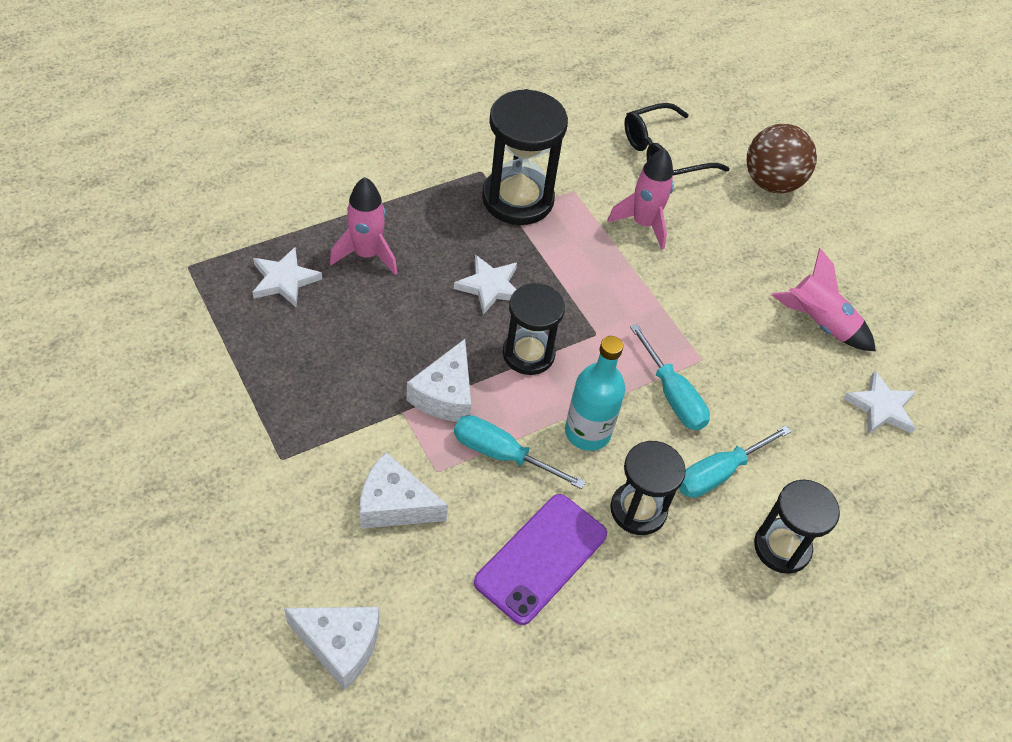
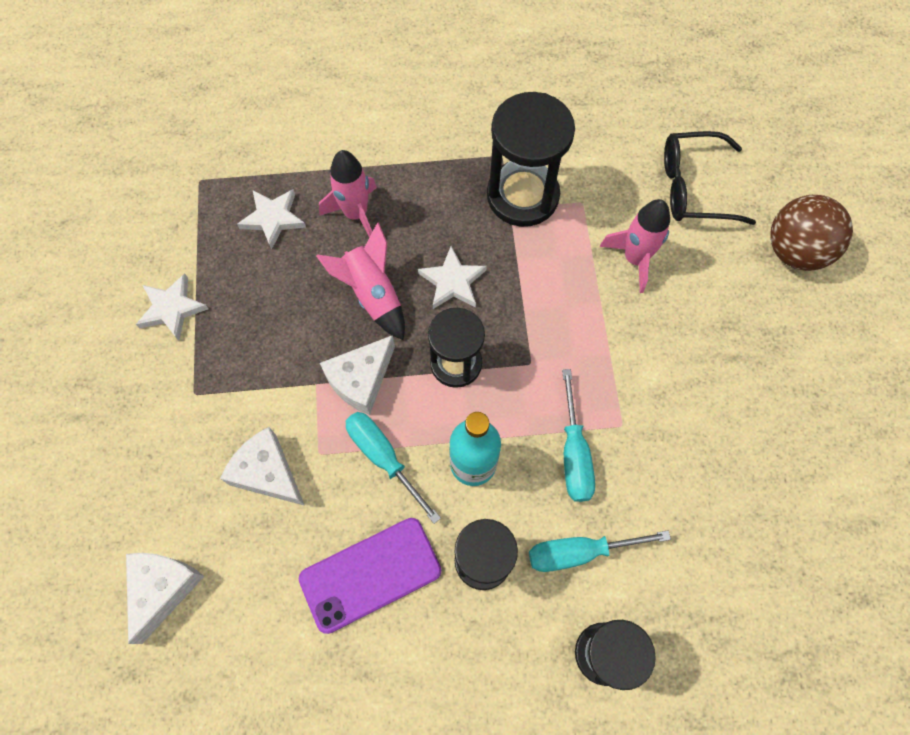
camera: 30 degrees right, 15 degrees up
(340, 645) = (163, 589): white cheese -> white cheese turned 120 degrees counterclockwise
(819, 323) = (766, 426): pink rocket -> pink rocket (373, 295)
(881, 407) = (785, 542): white star -> white star (172, 308)

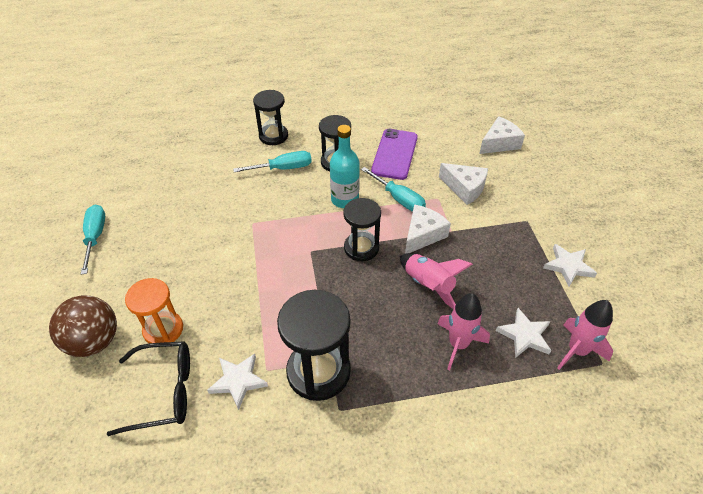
camera: 175 degrees right, 20 degrees down
(163, 589) = (499, 143): white cheese -> white cheese turned 135 degrees counterclockwise
(370, 574) = (394, 154): purple phone -> purple phone turned 45 degrees counterclockwise
(452, 281) = (370, 298): white star -> white star (238, 381)
(574, 453) = (284, 208): turquoise screwdriver -> turquoise screwdriver (95, 237)
(635, 259) = (227, 325): pink rocket -> pink rocket (577, 351)
(714, 260) = (163, 329): none -> orange hourglass

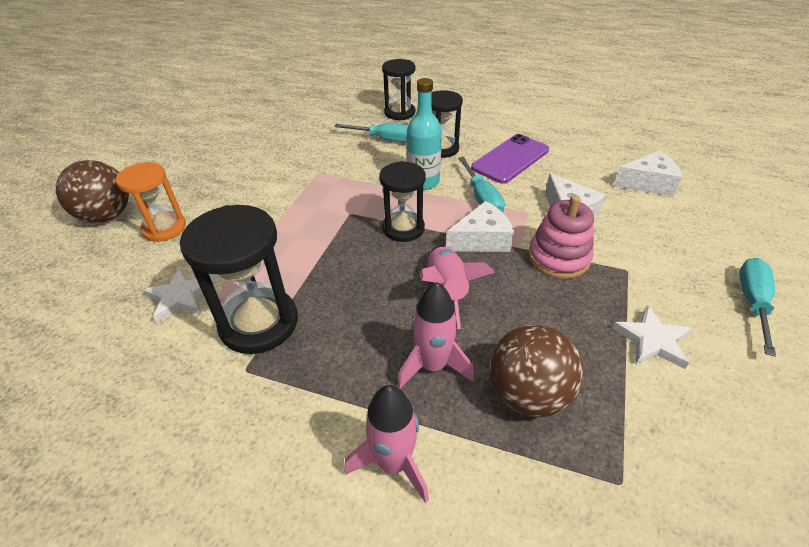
camera: 30 degrees right, 5 degrees down
(95, 237) = (185, 143): turquoise screwdriver -> turquoise screwdriver (752, 303)
(164, 391) = (115, 278): black glasses -> none
(481, 229) = (558, 258): none -> pink stacking toy
(524, 335) = (528, 394): white star -> brown ball
(577, 351) = (592, 448): pink rocket -> pink rocket (393, 463)

